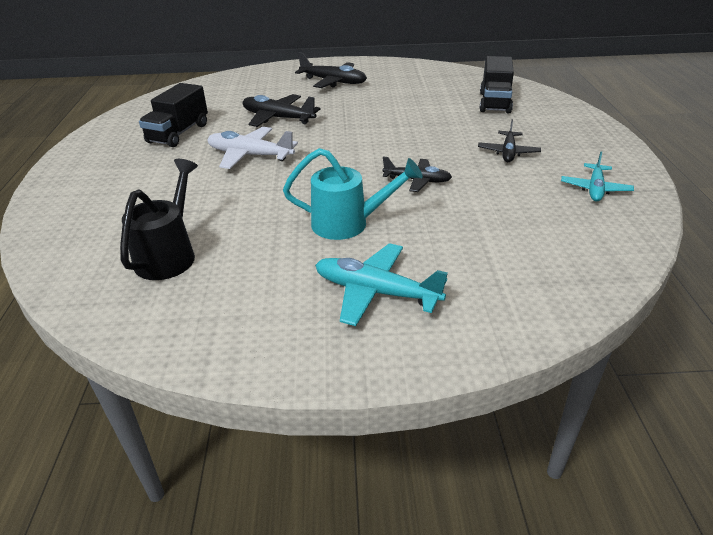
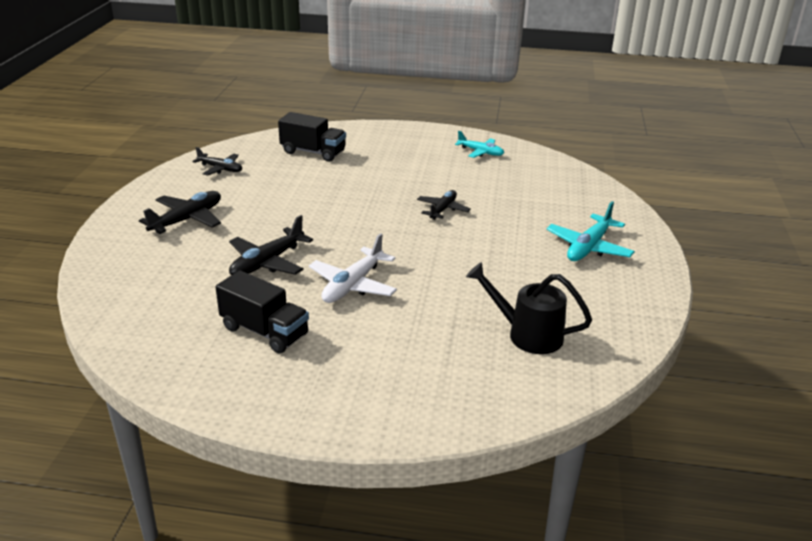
camera: 80 degrees left, 5 degrees down
(348, 224) = (500, 247): turquoise watering can -> none
(508, 152) = (413, 167): black plane -> black plane (220, 169)

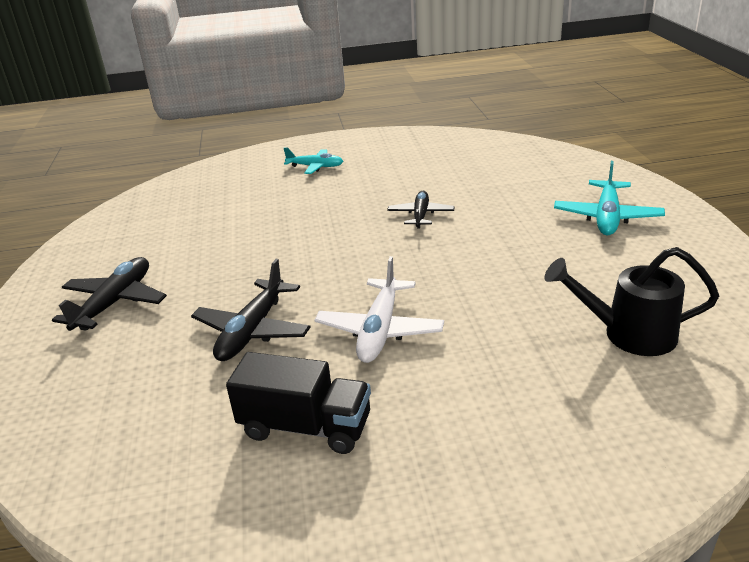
camera: 15 degrees left, 0 degrees up
(220, 169) = (126, 231): black plane -> none
(313, 152) = (230, 187): black truck -> none
(480, 152) = (416, 147): turquoise plane -> turquoise plane (315, 167)

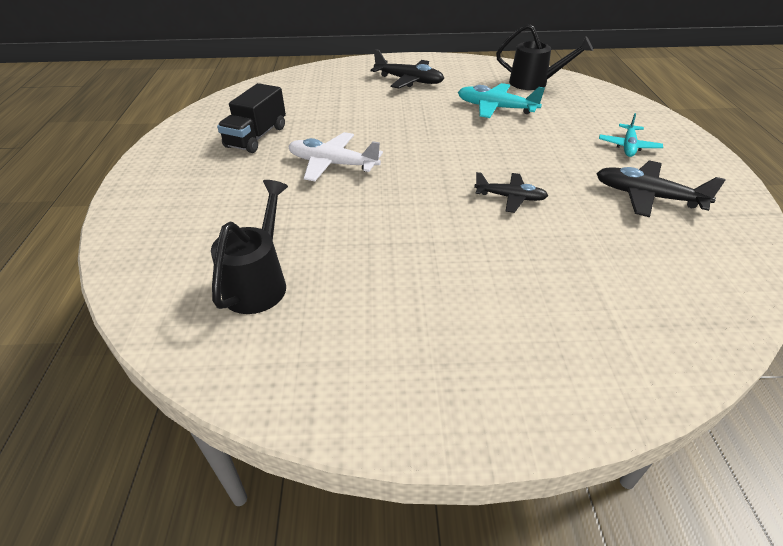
camera: 95 degrees right, 10 degrees up
(156, 211) = (534, 83): none -> black watering can
(252, 331) = (357, 121): black plane -> black plane (647, 196)
(607, 217) = (484, 334): turquoise plane -> turquoise plane (495, 108)

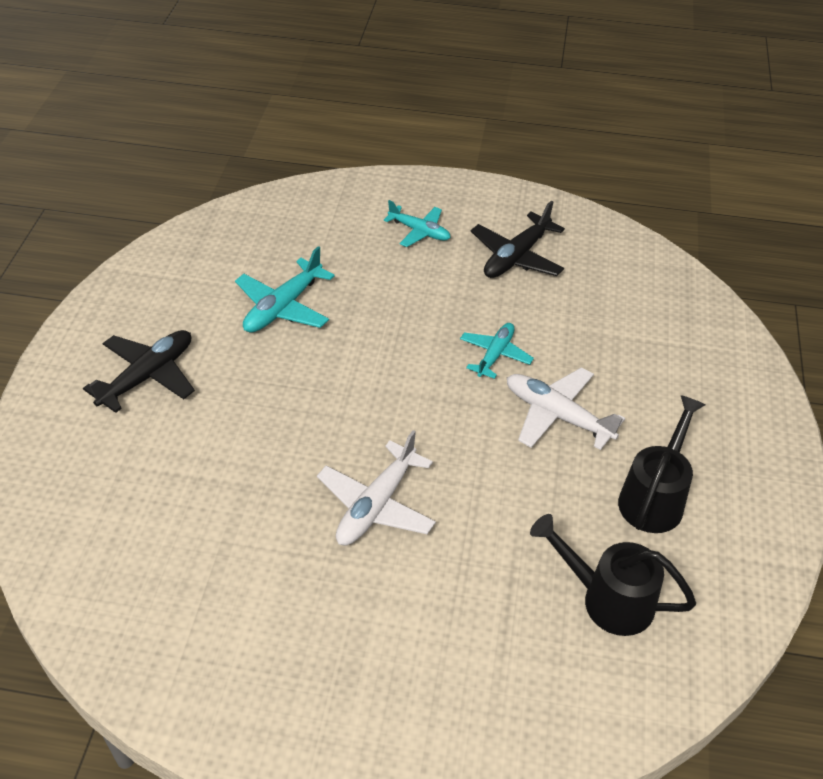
camera: 80 degrees left, 5 degrees up
(256, 137) = (262, 594): black truck -> none
(458, 237) = (557, 415): none -> white plane
(510, 198) = (495, 354): black plane -> turquoise plane
(534, 83) = (225, 249): black watering can -> black watering can (654, 497)

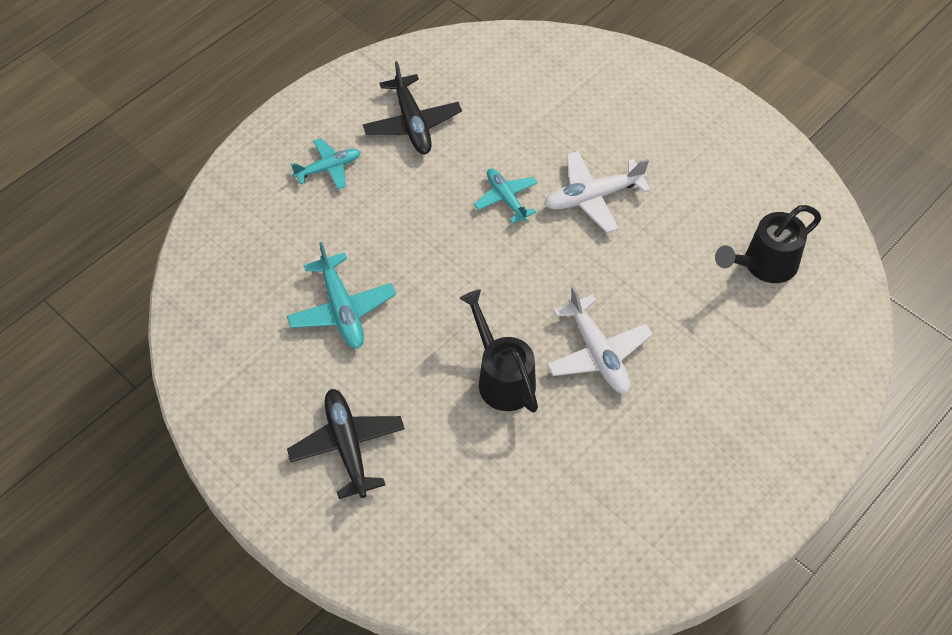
camera: 55 degrees left, 10 degrees up
(654, 497) = (702, 188): black watering can -> black watering can (502, 377)

